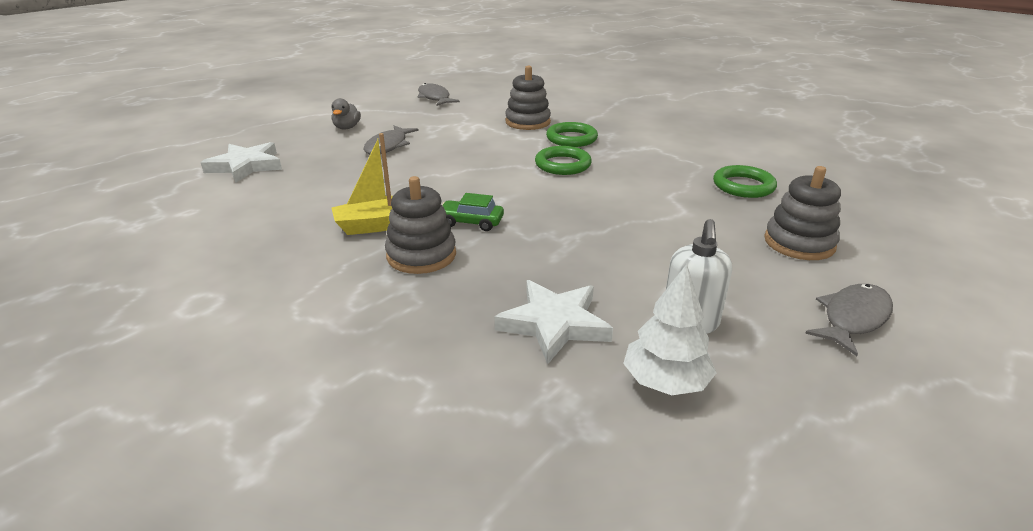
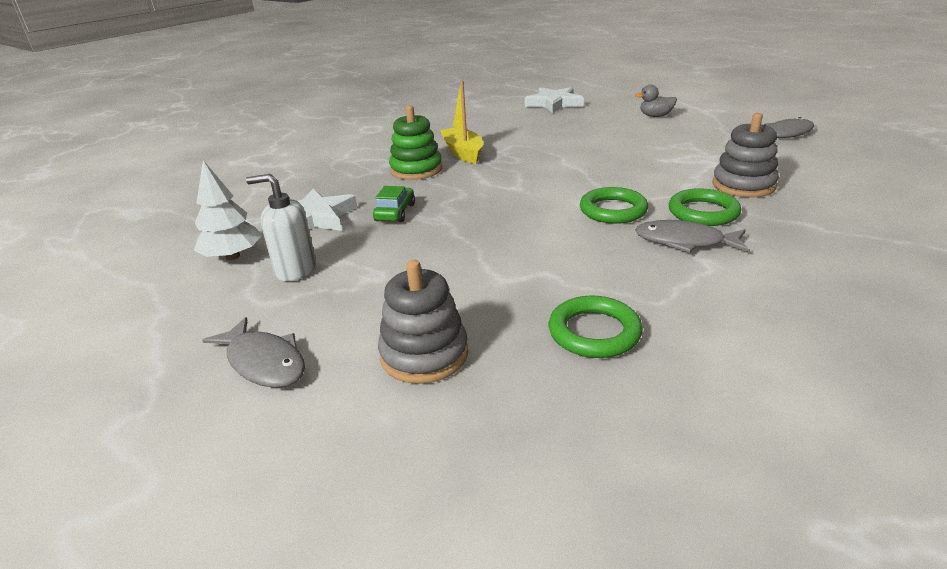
camera: 90 degrees right, 0 degrees up
(388, 146) = (620, 135): grey fish -> grey fish (684, 242)
(421, 255) = (416, 170): grey stacking toy -> green stacking toy
(471, 222) = (469, 180): green car -> green car (395, 212)

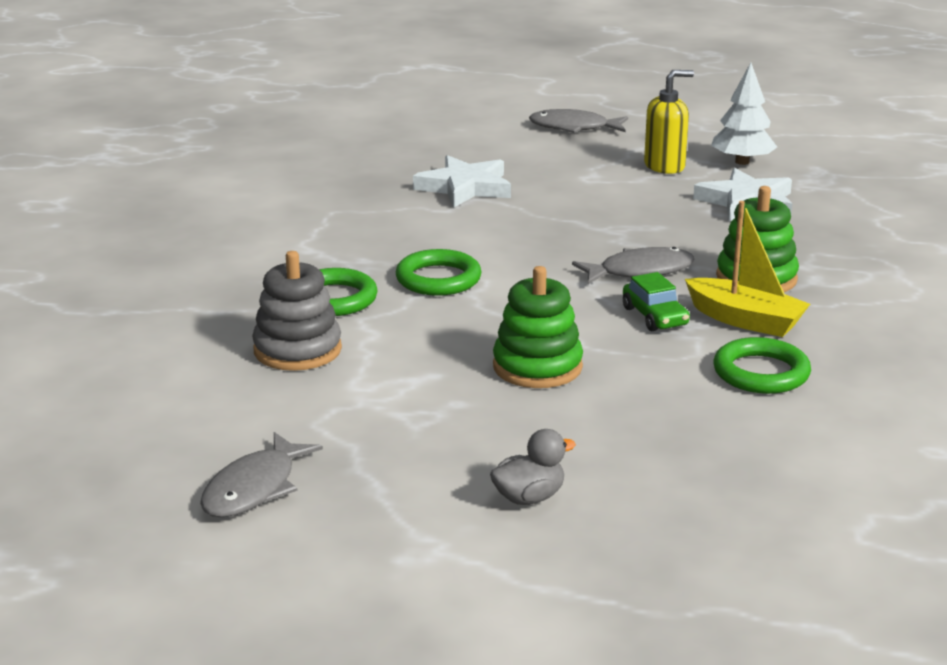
camera: 145 degrees right, 5 degrees down
(295, 270) = (665, 166): white soap dispenser -> yellow soap dispenser
(395, 212) = (674, 225): green car -> green car (655, 316)
(424, 355) = (475, 151): grey stacking toy -> none
(554, 103) = (787, 497): white star -> white star (465, 187)
(594, 332) = (370, 184): green ring -> green ring (761, 373)
(601, 153) = (537, 367): none -> green stacking toy
(684, 242) = (337, 262): grey fish -> grey fish (640, 271)

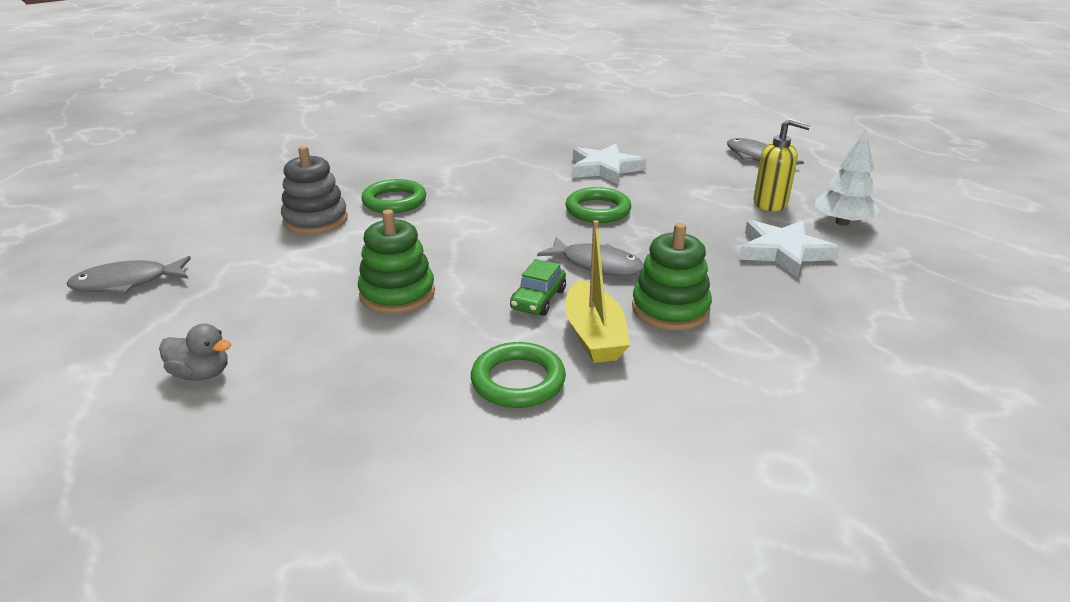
camera: 45 degrees right, 5 degrees up
(438, 279) = (469, 214): green ring -> green ring (598, 210)

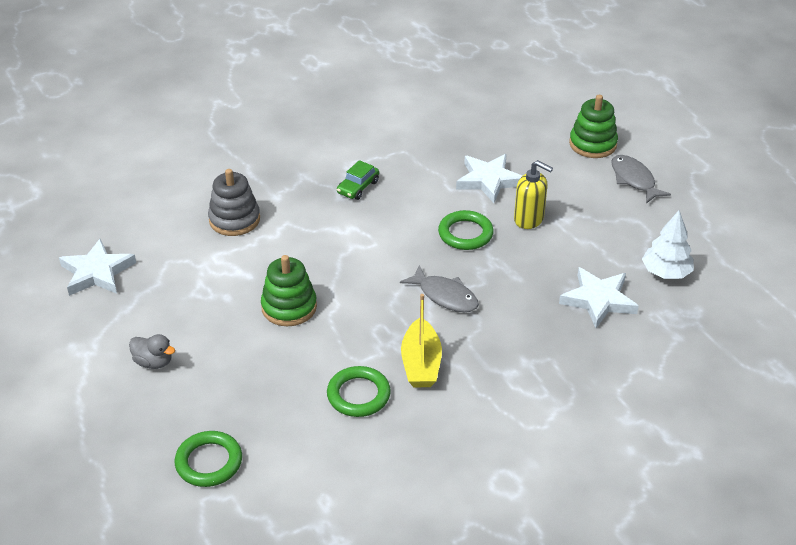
camera: 10 degrees right, 10 degrees up
(127, 283) = (97, 272): grey fish -> white star
(394, 201) = (299, 203): green ring -> green ring (209, 462)
(538, 299) = (390, 326): green car -> green car (358, 187)
(670, 309) = (484, 347): green stacking toy -> green stacking toy (592, 144)
(770, 204) = (616, 243): yellow soap dispenser -> yellow soap dispenser (529, 219)

